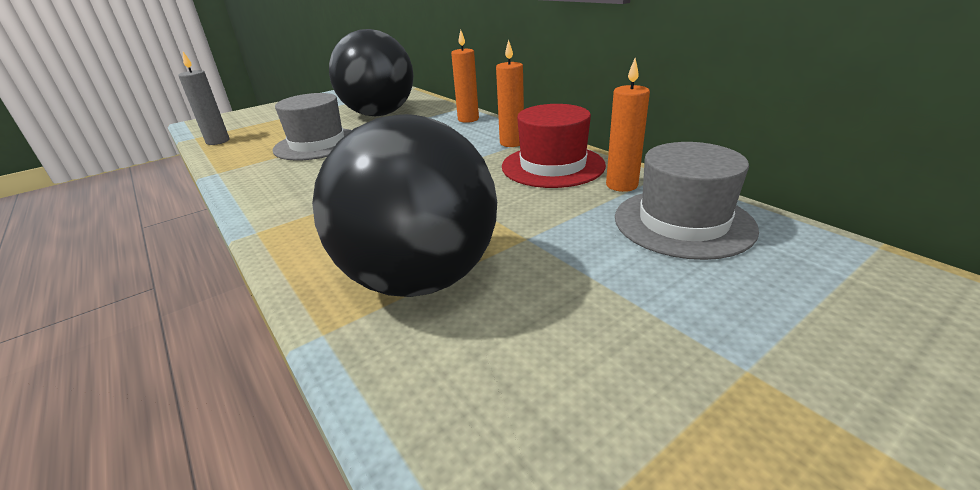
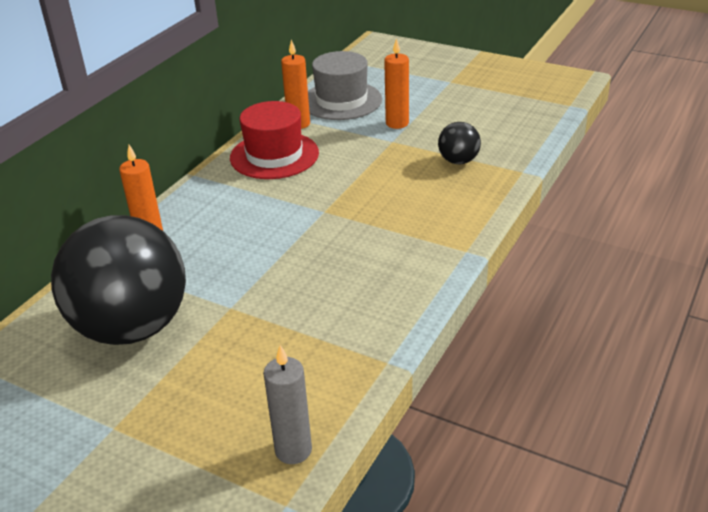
camera: 115 degrees left, 5 degrees up
(317, 144) = (270, 325): grey hat -> none
(420, 278) = (458, 161): black ball -> black ball, size x0.43
(512, 143) = (225, 187): orange candle -> orange candle (397, 123)

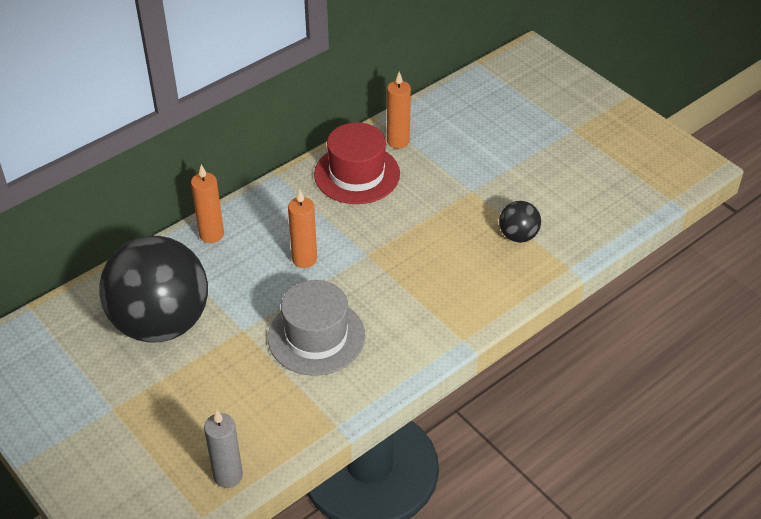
camera: 20 degrees right, 10 degrees up
(341, 101) = (453, 123): grey hat -> grey hat (316, 336)
(397, 123) = (489, 170): orange candle -> orange candle (304, 259)

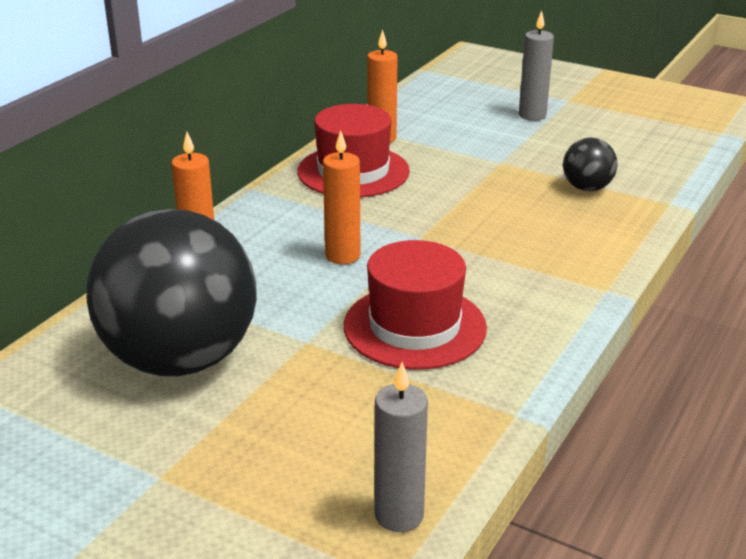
camera: 20 degrees left, 15 degrees down
(316, 336) = (414, 326): grey hat -> red hat
(530, 142) = (532, 115): none -> grey candle

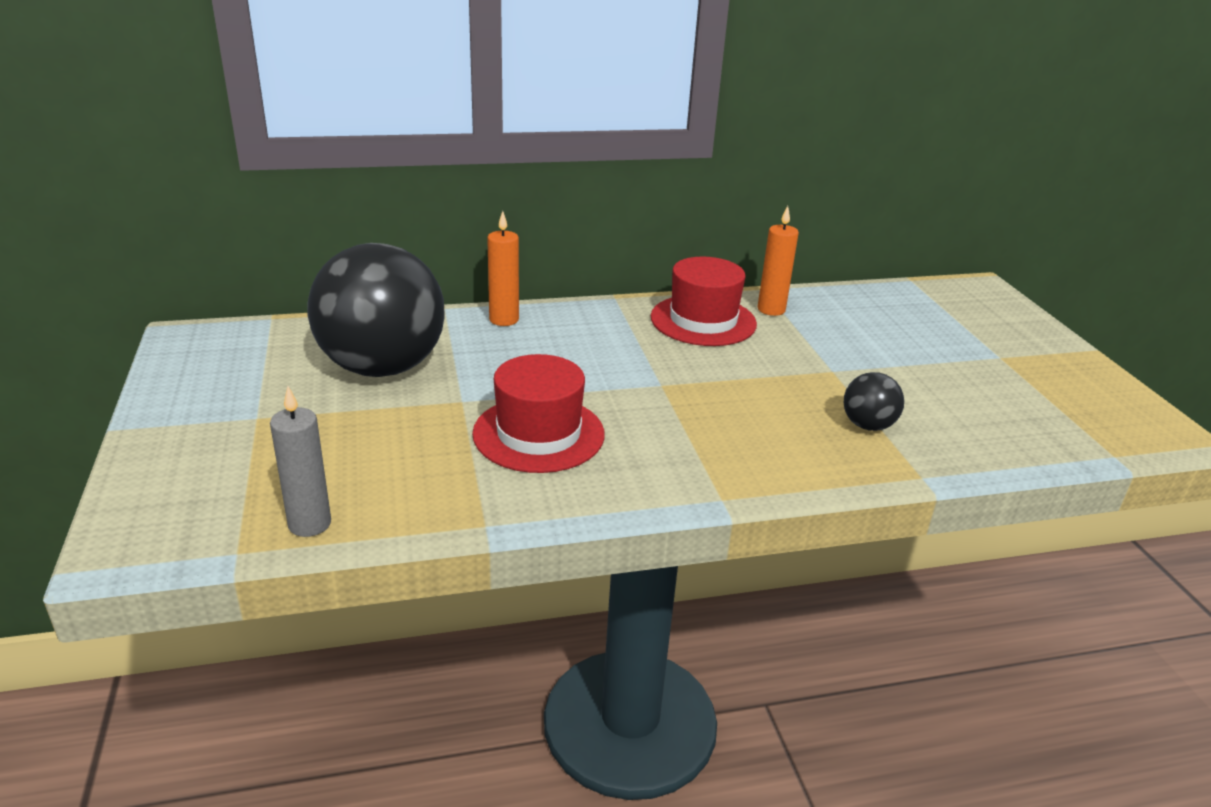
camera: 45 degrees right, 0 degrees up
(342, 256) = (585, 367): orange candle -> none
(532, 115) = (937, 352): grey candle -> none

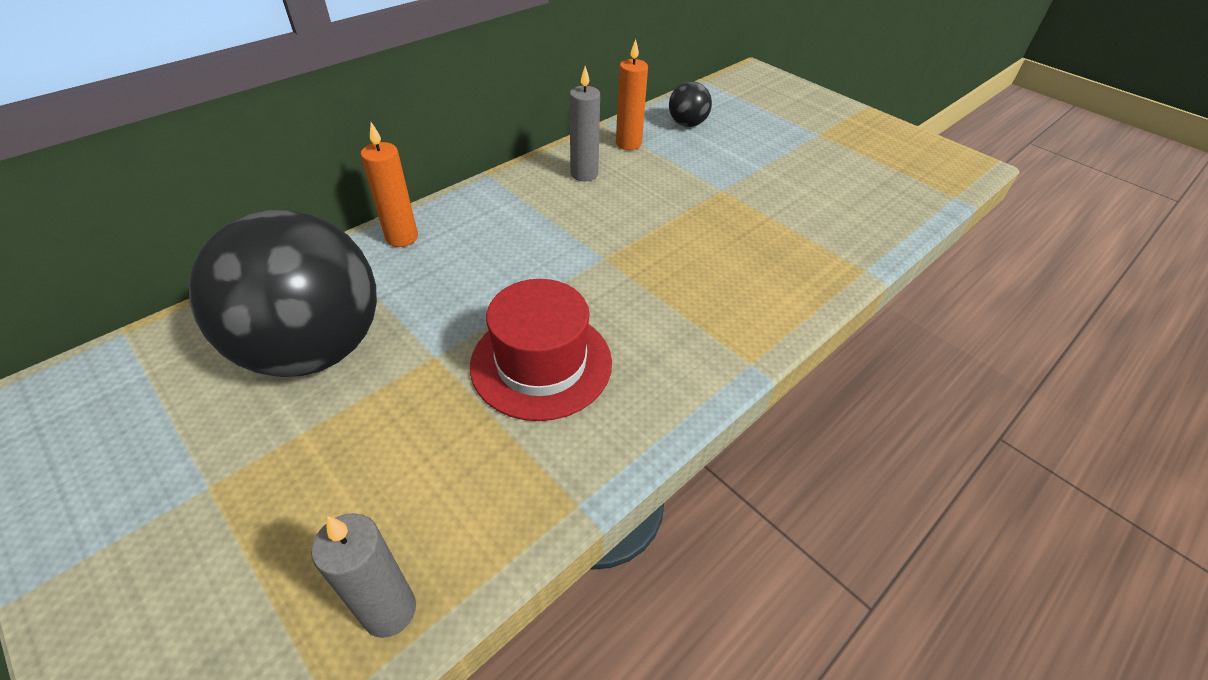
camera: 30 degrees left, 15 degrees up
(703, 320) = (584, 174): red hat -> grey candle
(868, 425) = (790, 235): black ball -> black ball (687, 124)

